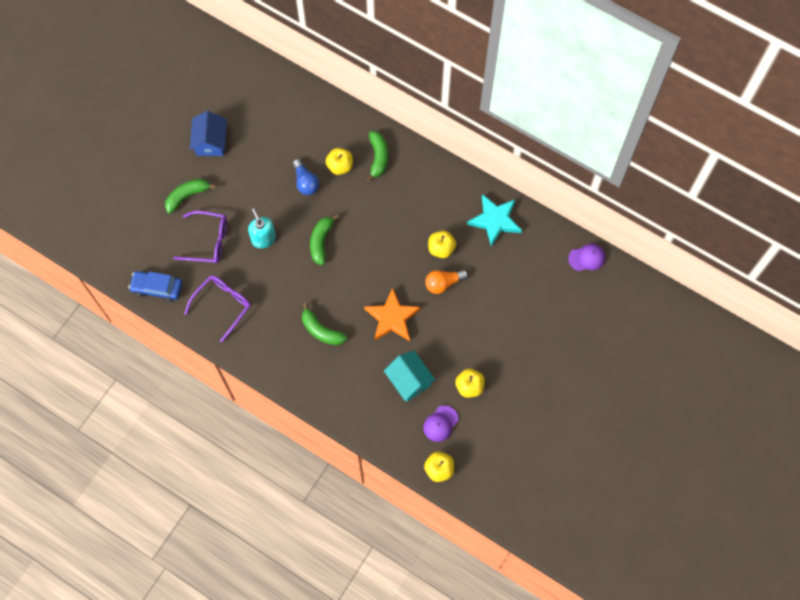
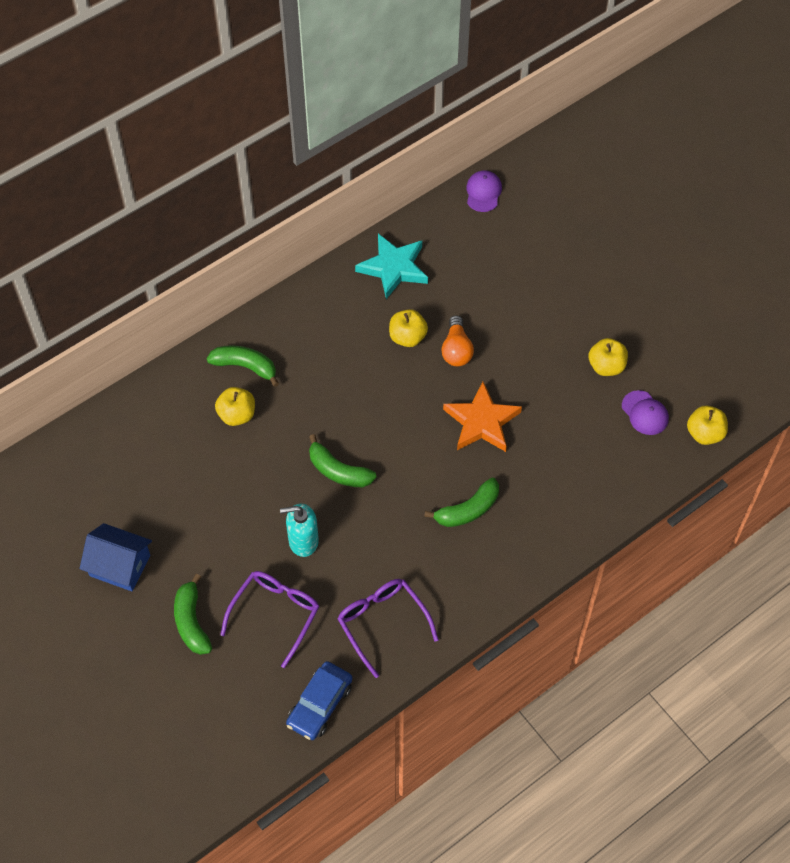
camera: 70 degrees left, 10 degrees down
(305, 182) = (241, 463): blue light bulb -> none
(409, 380) = (575, 429): turquoise house -> none

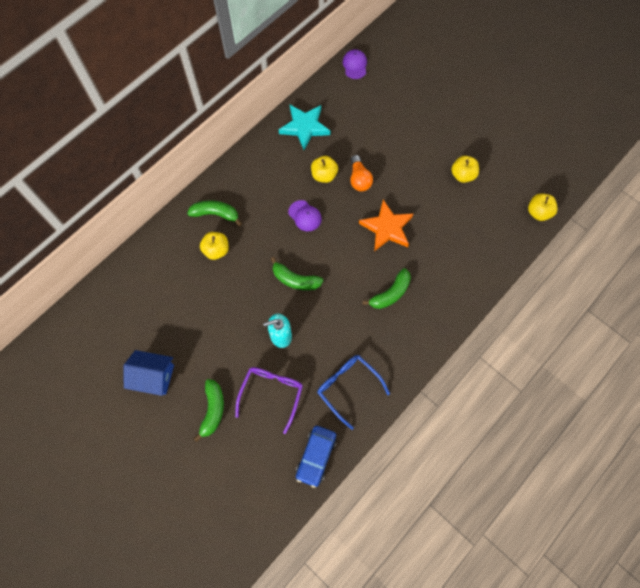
camera: 10 degrees left, 10 degrees up
(191, 622) = (213, 410): green banana -> green banana turned 150 degrees counterclockwise
(382, 623) = (348, 387): purple glasses -> blue glasses
(645, 413) = (495, 204): purple cap -> purple cap (305, 216)

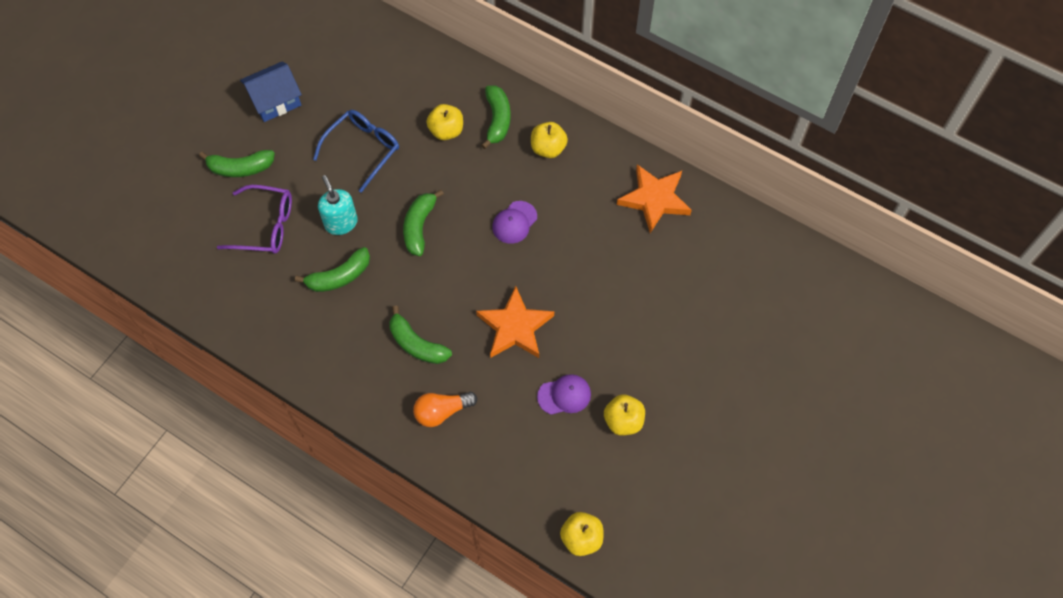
camera: 80 degrees right, 5 degrees down
(153, 376) = (275, 100): blue house -> blue house turned 60 degrees clockwise
(304, 127) = (654, 199): turquoise star -> orange star
(316, 456) = (192, 287): blue car -> none
(324, 175) = (582, 236): yellow apple -> yellow apple (548, 148)
(327, 341) = (339, 276): none -> green banana
(348, 387) = (281, 310): blue glasses -> blue glasses (363, 149)
(355, 65) = (781, 248): purple cap -> purple cap (564, 395)
(359, 179) = (585, 281): orange light bulb -> orange light bulb (442, 411)

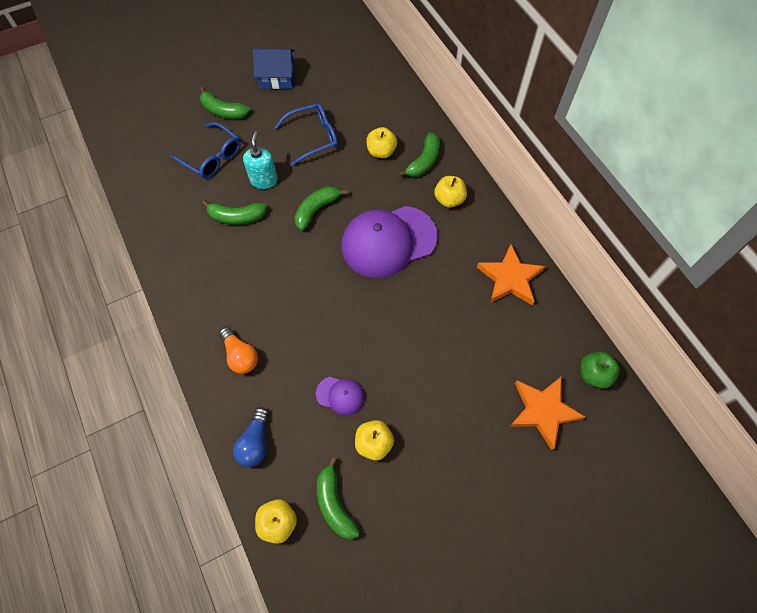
camera: 30 degrees right, 0 degrees up
(266, 226) = (212, 157): purple glasses -> blue glasses
(416, 344) = (257, 294): green banana -> green banana (334, 504)
(442, 411) = (240, 356): orange light bulb -> orange light bulb turned 135 degrees counterclockwise
(512, 482) = (255, 443): none -> blue light bulb
(514, 222) = (388, 241): purple cap -> purple cap, size x2.24
(515, 327) = (337, 320): orange star -> orange star (543, 411)
(781, 251) = (594, 374): none -> green apple

